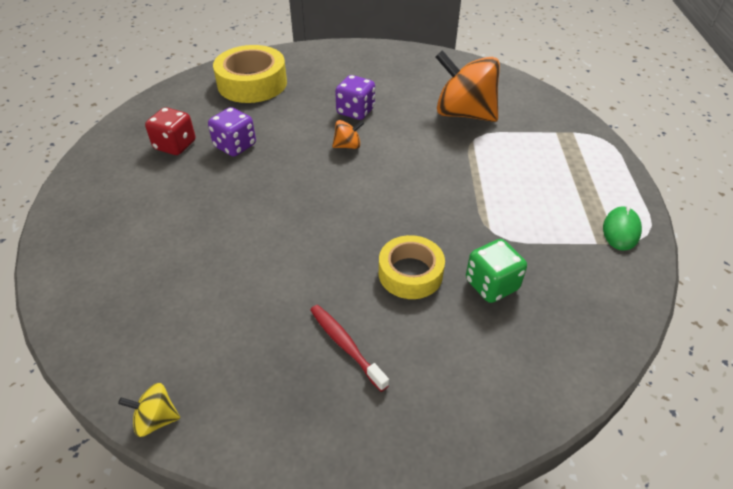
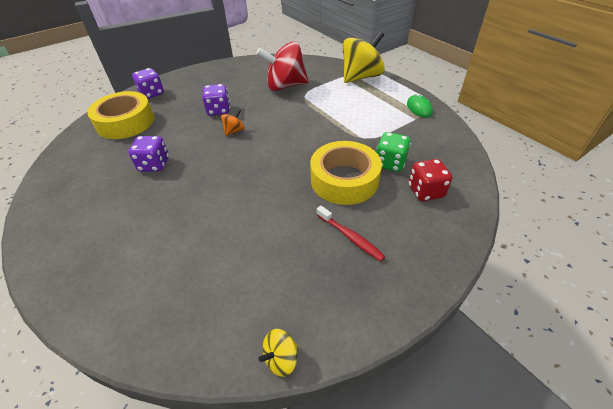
camera: 35 degrees left, 0 degrees up
(175, 145) = (104, 185): red dice -> red dice (425, 191)
(307, 59) = (152, 93): none -> purple dice
(345, 345) = (350, 237): red toothbrush -> red toothbrush turned 150 degrees counterclockwise
(410, 273) = (344, 180): yellow tape -> yellow tape, size x1.53
(464, 114) = (285, 86): orange spinning top -> red spinning top
(582, 145) = (361, 77): none -> yellow spinning top

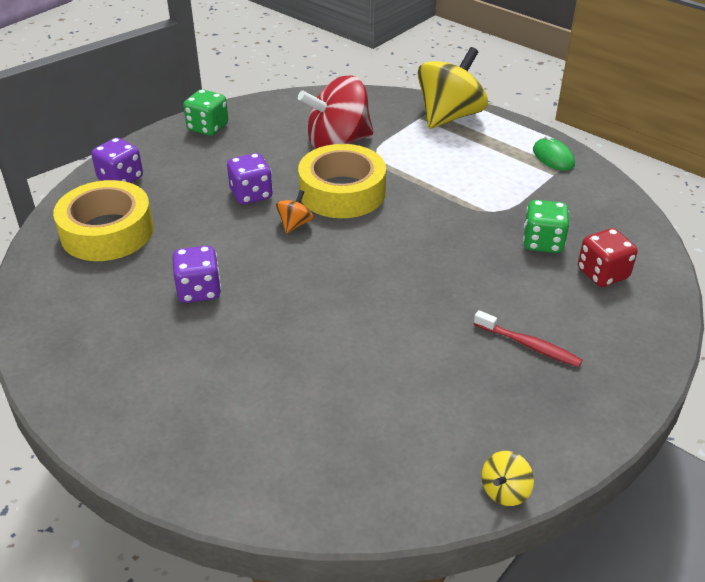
camera: 15 degrees left, 5 degrees down
(216, 70) = (208, 127): none -> green dice
(344, 180) = (490, 274): yellow tape -> yellow tape (342, 192)

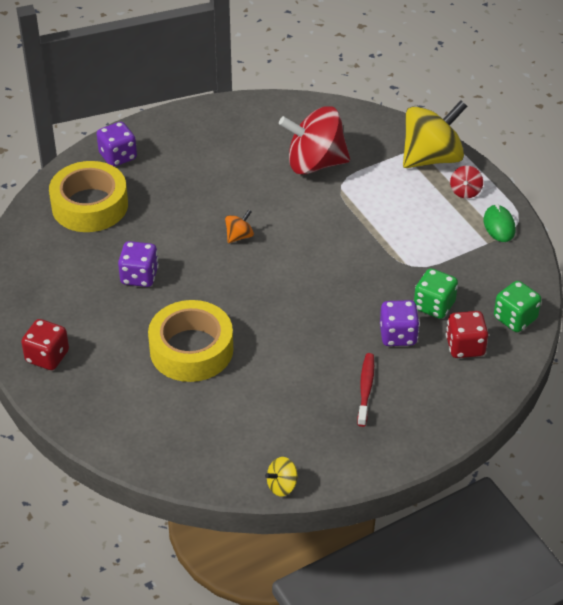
camera: 20 degrees right, 5 degrees up
(118, 412) = (47, 357): none -> red dice
(208, 127) = (210, 119): green dice -> green dice (515, 318)
(251, 194) = (217, 198): purple dice -> purple dice (398, 335)
(342, 192) = (293, 215): yellow tape -> yellow tape (191, 349)
(500, 136) = (465, 191): none -> red spinning top
(529, 345) = (366, 389): red toothbrush -> red toothbrush turned 135 degrees counterclockwise

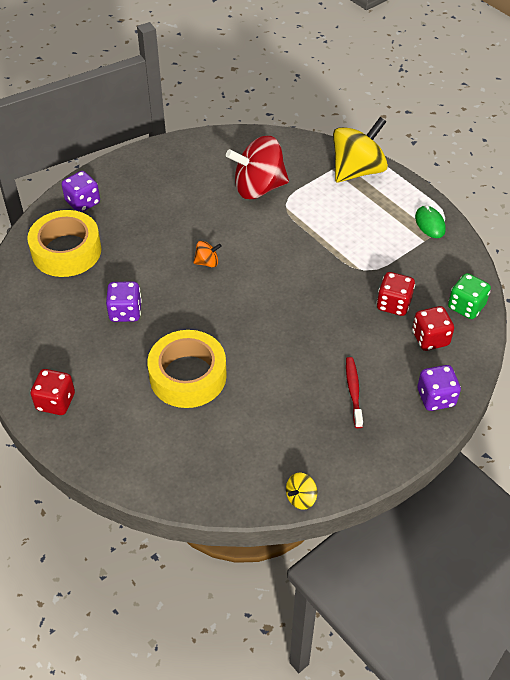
camera: 10 degrees left, 5 degrees up
(239, 236) = (207, 262): orange spinning top -> orange spinning top turned 45 degrees clockwise
(398, 335) = (369, 336): purple dice -> purple dice (436, 398)
(434, 306) = (393, 304): green dice -> red dice
(465, 191) = (393, 197): red spinning top -> none

